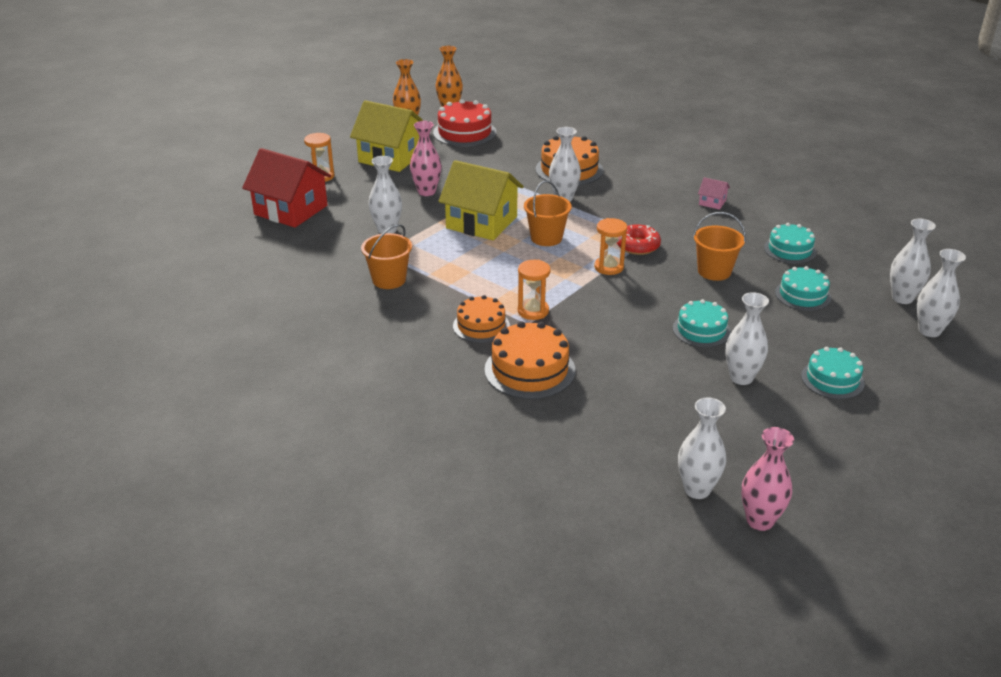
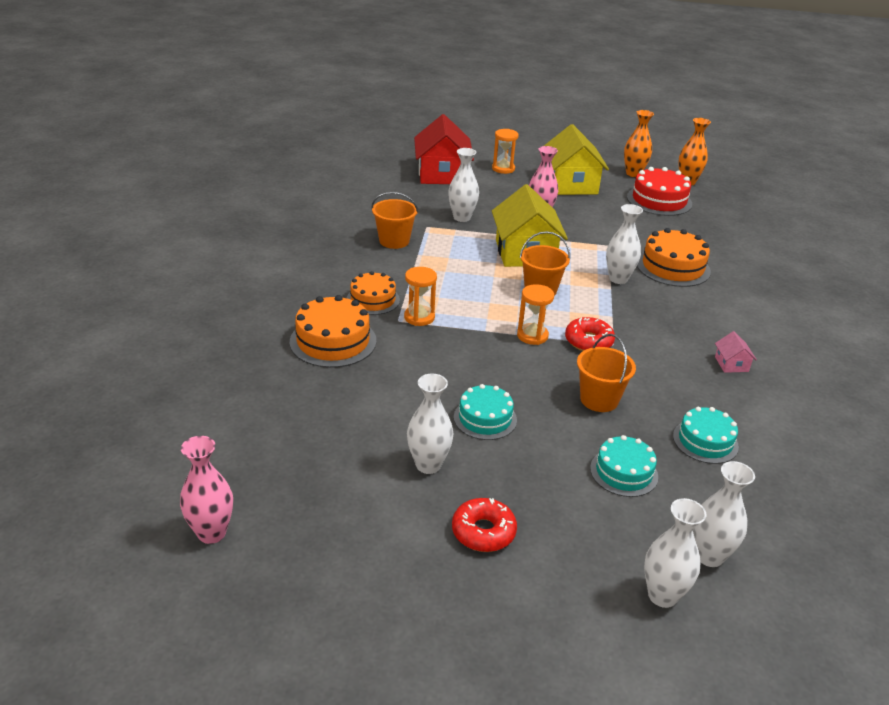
camera: 55 degrees right, 0 degrees up
(697, 489) = (232, 480): white vase -> none
(832, 379) = (483, 532): turquoise cake -> red donut

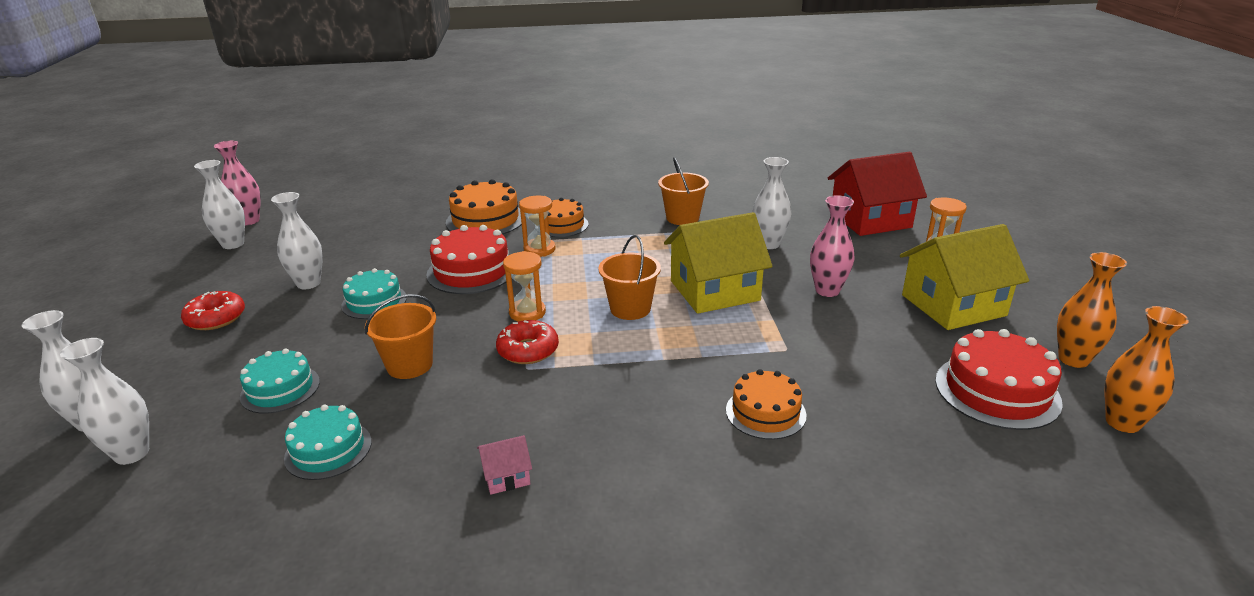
camera: 80 degrees right, 5 degrees down
(446, 358) = (472, 271): none -> red cake
(618, 279) = (694, 363): white vase -> white vase (233, 244)
(673, 267) = (765, 412): orange cake -> orange cake, size x0.66

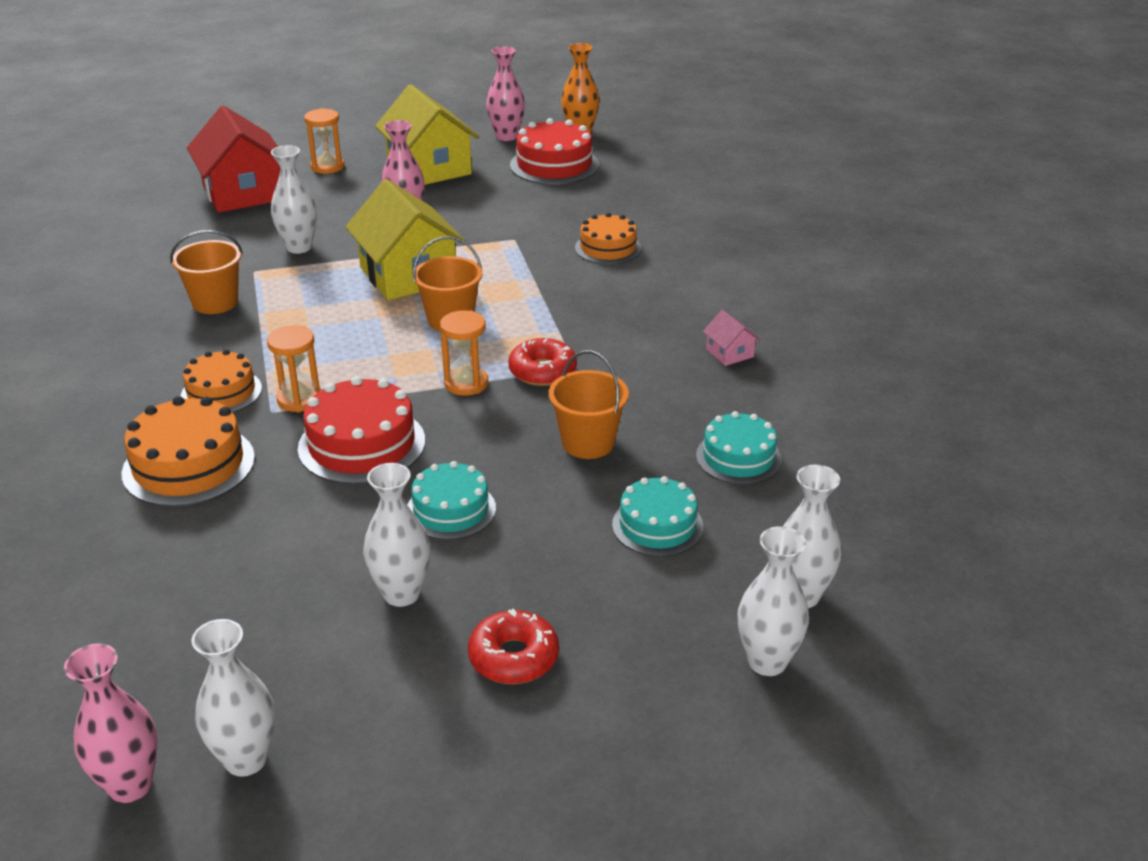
camera: 100 degrees left, 5 degrees up
(1073, 359) = (506, 136): orange vase -> pink vase

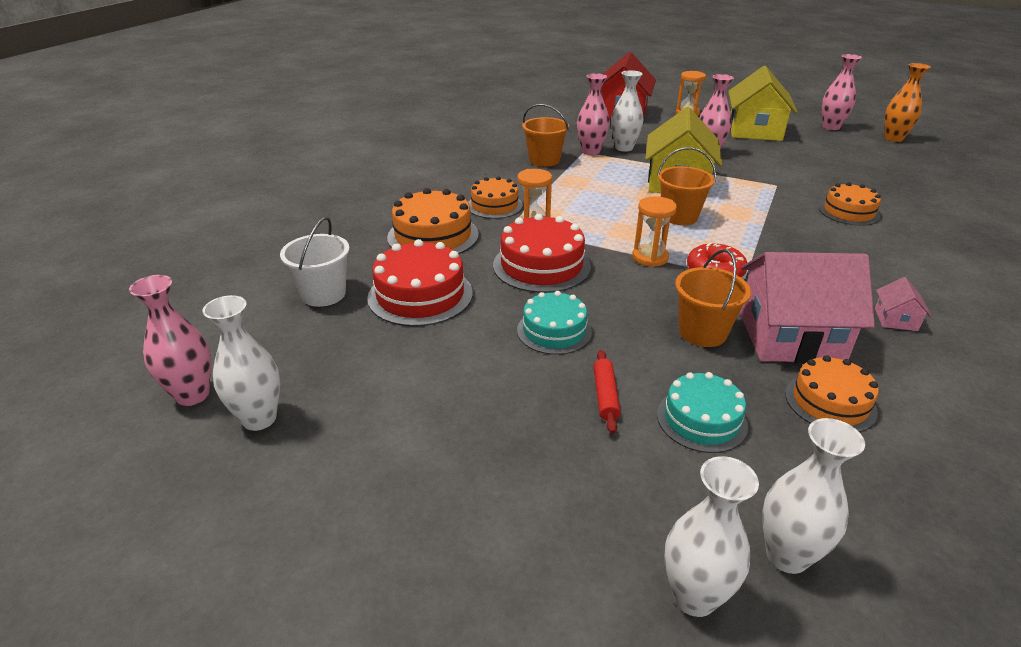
camera: 40 degrees right, 0 degrees up
(138, 600) = (323, 294): none -> white bucket
(262, 268) = (590, 152): none -> pink vase
(401, 594) = (463, 368): white vase -> none
(513, 657) = (487, 455): red donut -> none
(554, 165) = (853, 151): red cake -> red cake (420, 295)
(561, 548) = (605, 396): none -> red rolling pin
(662, 410) = (790, 336): none -> pink house
(738, 457) = (830, 402): turquoise cake -> orange cake

